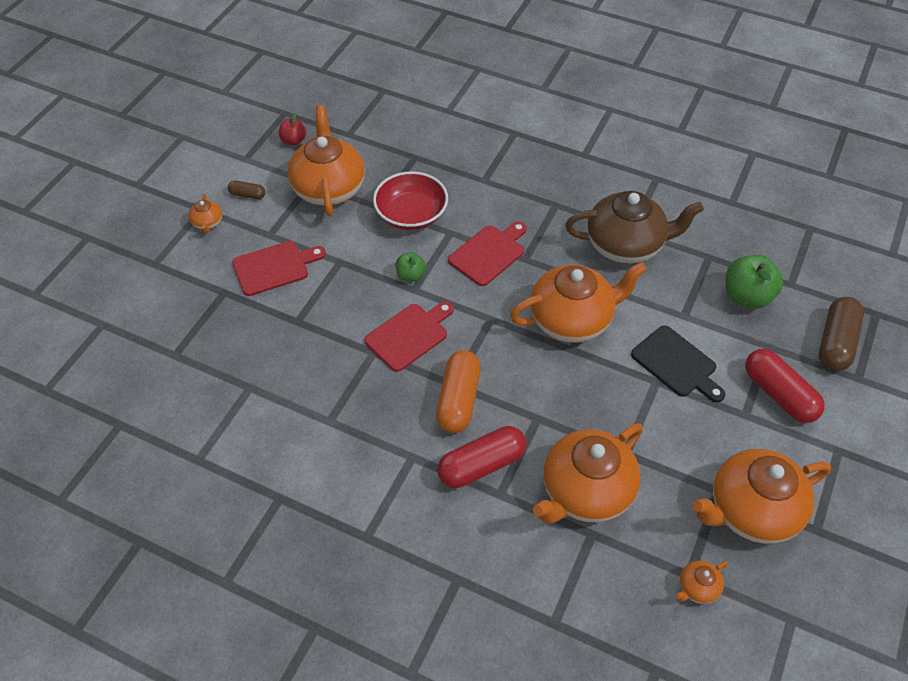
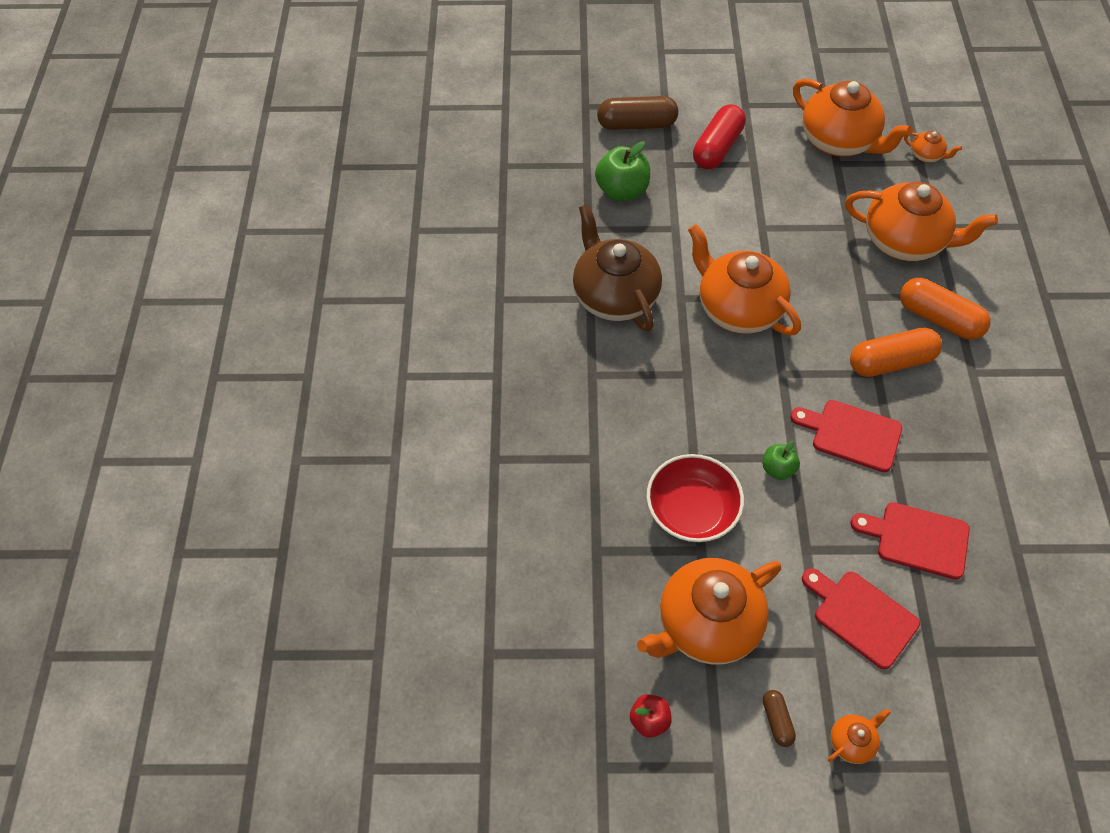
camera: 115 degrees left, 5 degrees up
(481, 465) = (939, 318): red capsule -> orange capsule
(489, 253) = (700, 409): red cutting board -> red cutting board (917, 539)
(676, 364) = (734, 219): black cutting board -> none

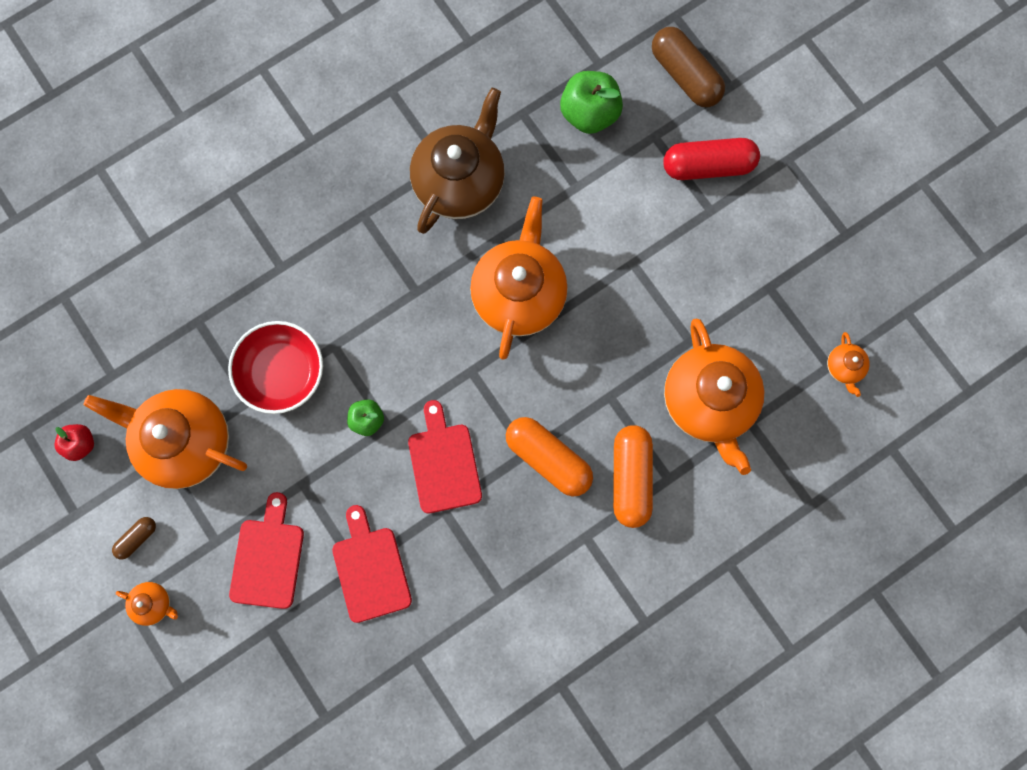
camera: 55 degrees right, 20 degrees up
(839, 141) = (802, 274): orange teapot -> none

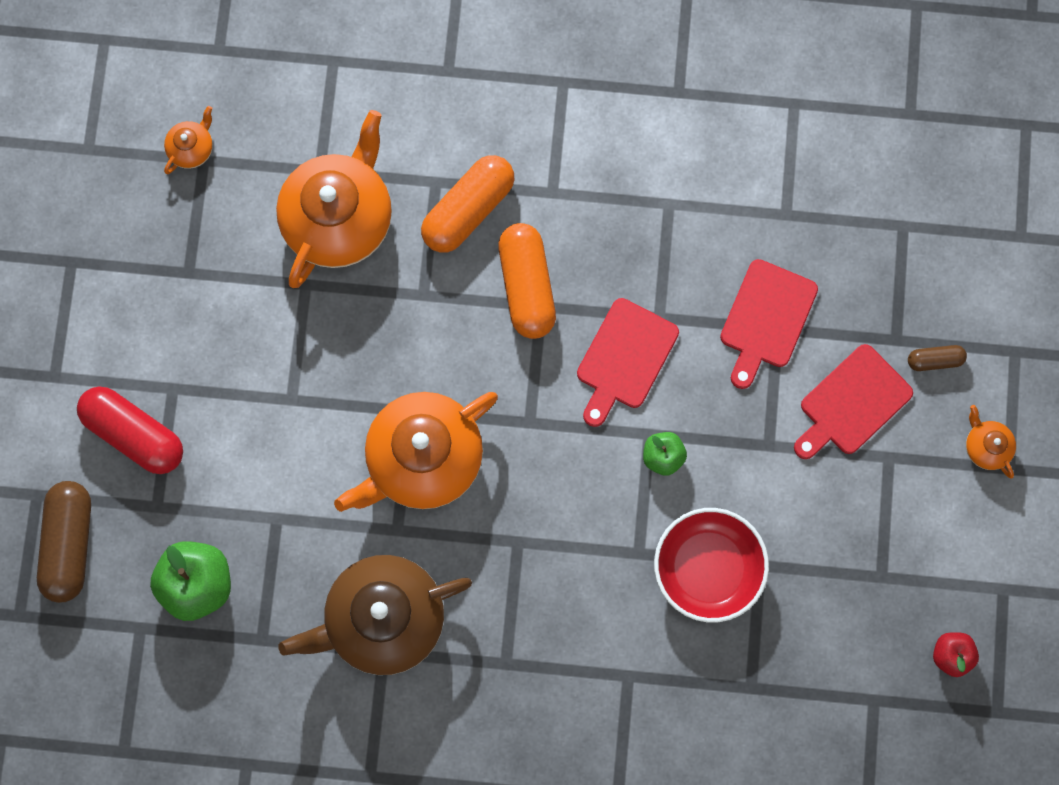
camera: 140 degrees left, 0 degrees up
(137, 538) = (959, 519): brown capsule -> brown capsule (934, 360)
(185, 442) = (849, 575): orange teapot -> none

